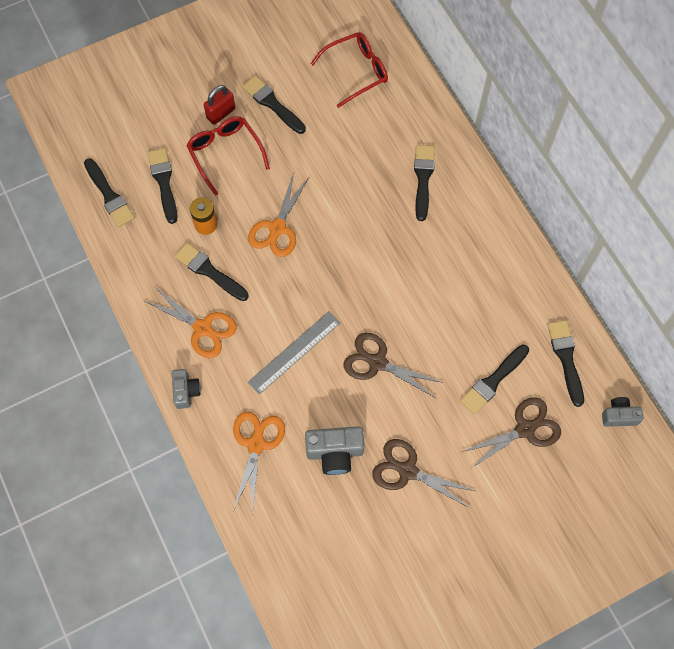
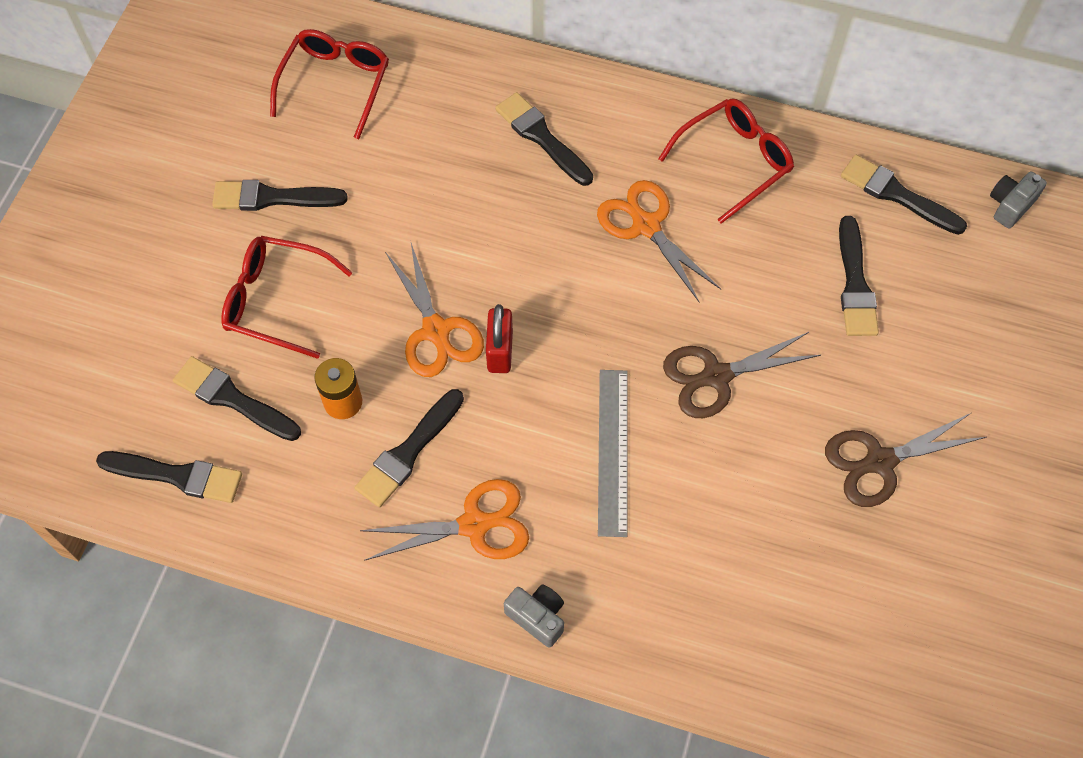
camera: 45 degrees left, 5 degrees down
(209, 271) = (408, 452): black brush -> black brush turned 45 degrees counterclockwise
(221, 113) = (219, 260): red padlock -> red padlock (500, 351)
(256, 444) = (687, 596): orange scissors -> orange scissors (646, 226)
(335, 453) = (783, 518): grey camera -> none
(502, 271) = (734, 162): none -> red glasses
(525, 429) = (941, 303): brown scissors -> none

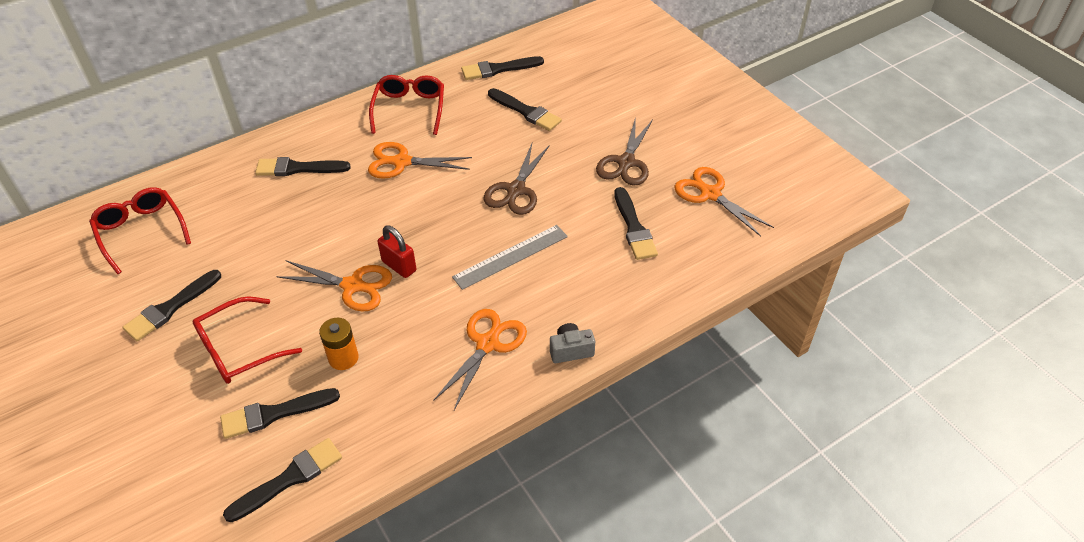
camera: 50 degrees left, 15 degrees down
(408, 452) = (410, 346): black brush -> black brush (634, 227)
(612, 451) = (510, 256): grey ruler -> grey ruler turned 75 degrees counterclockwise
(921, 600) = (710, 194): none -> orange scissors
(1010, 205) = (548, 40): grey camera -> none

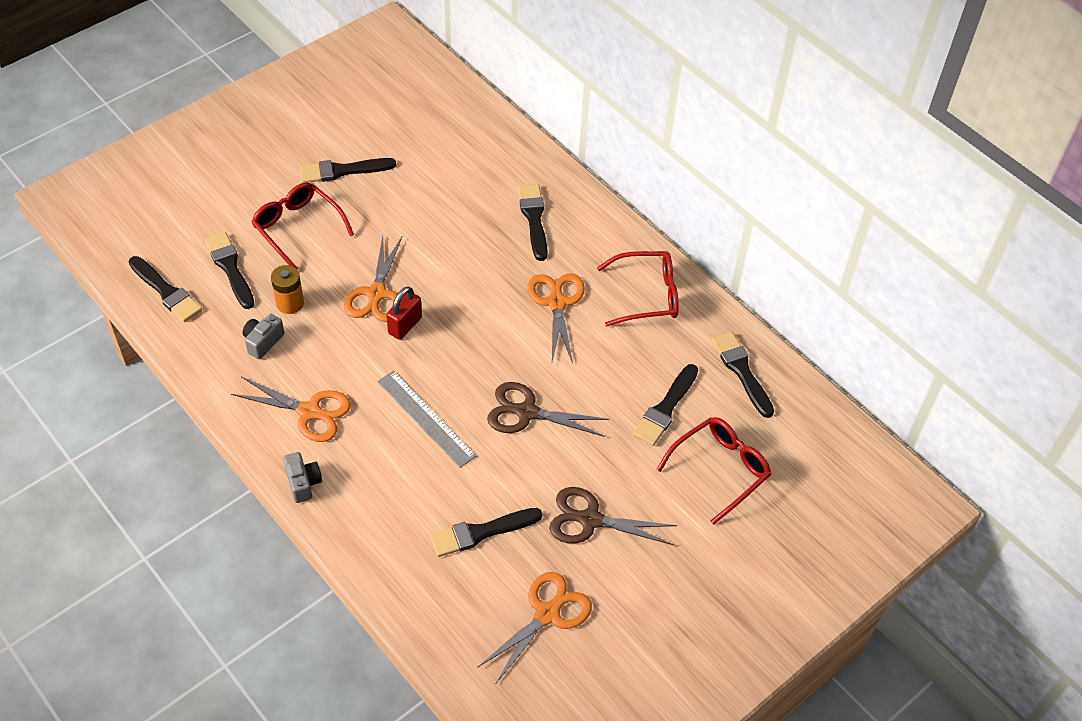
camera: 80 degrees right, 5 degrees up
(141, 232) = (432, 126): red glasses -> red glasses (720, 470)
(171, 308) = (342, 171): black brush -> black brush turned 45 degrees counterclockwise
(389, 382) = (263, 342): none -> grey camera

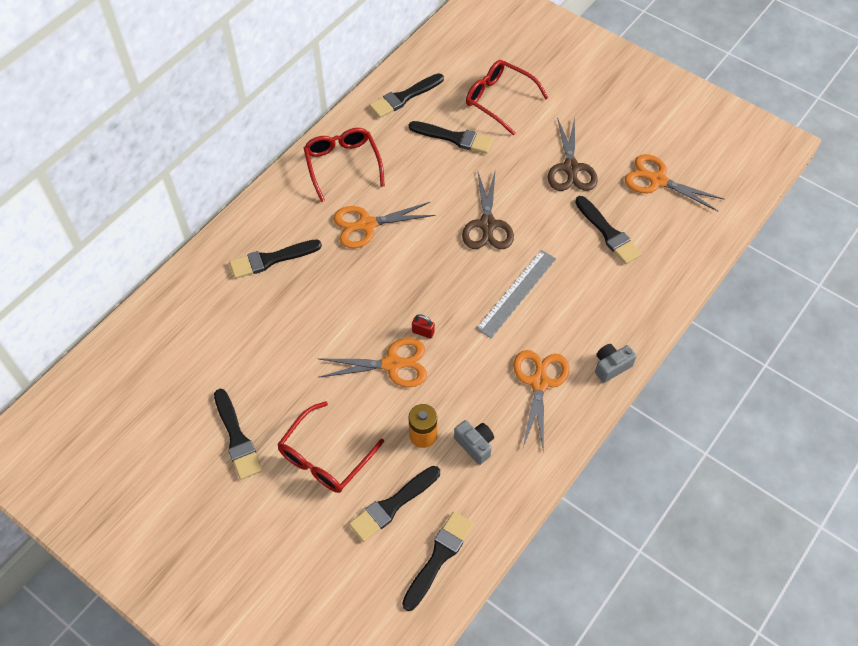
camera: 100 degrees left, 5 degrees up
(263, 342) = (475, 445): grey camera -> grey camera turned 150 degrees counterclockwise
(405, 325) = (423, 332): red padlock -> red padlock, size x0.61

